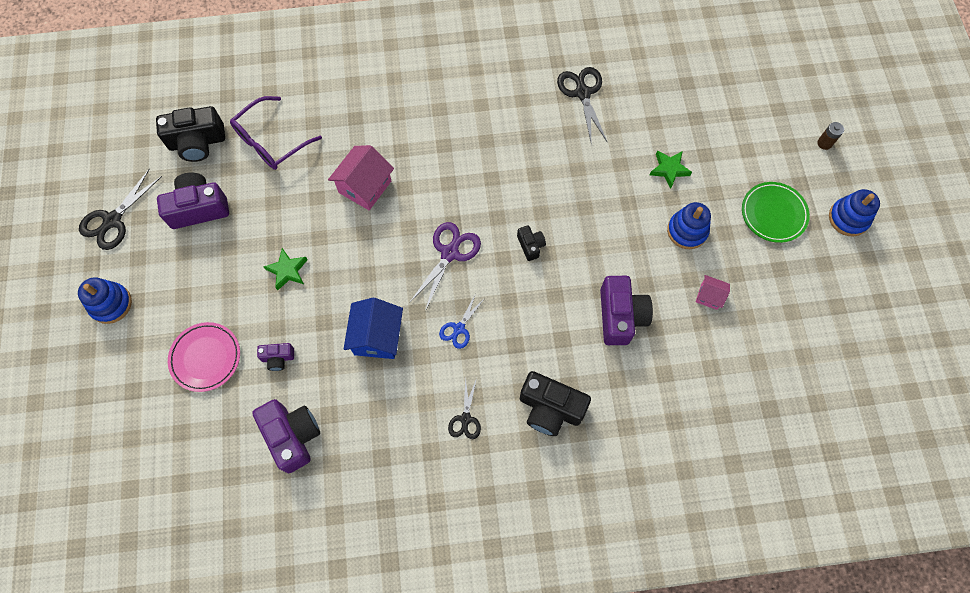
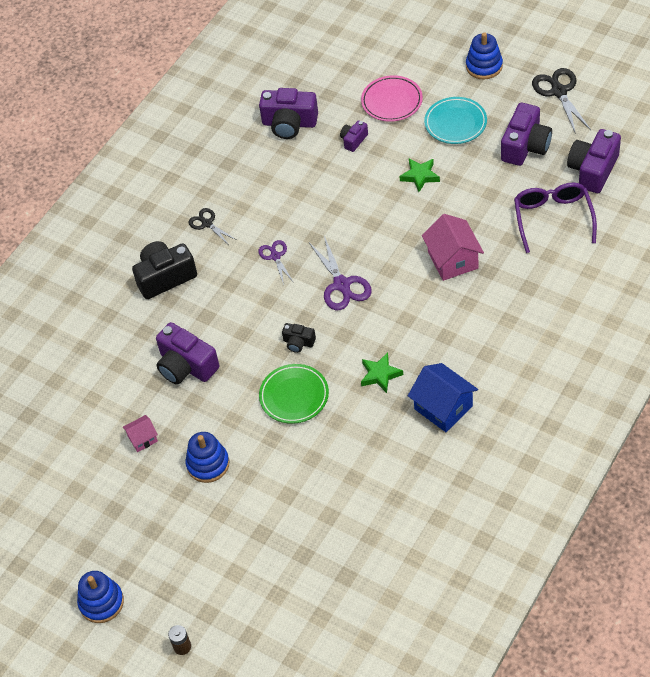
camera: 135 degrees right, 15 degrees down
(197, 142) = (593, 170): black camera -> purple camera
(203, 282) = (455, 123): none -> turquoise plate
(377, 337) = (316, 204): blue house -> blue house (443, 407)
(459, 328) = (275, 256): blue scissors -> purple scissors
(582, 93) = (409, 477): black scissors -> none
(669, 169) = (273, 492): green star -> green star (380, 374)
(773, 214) = (161, 544): green plate -> green plate (294, 396)

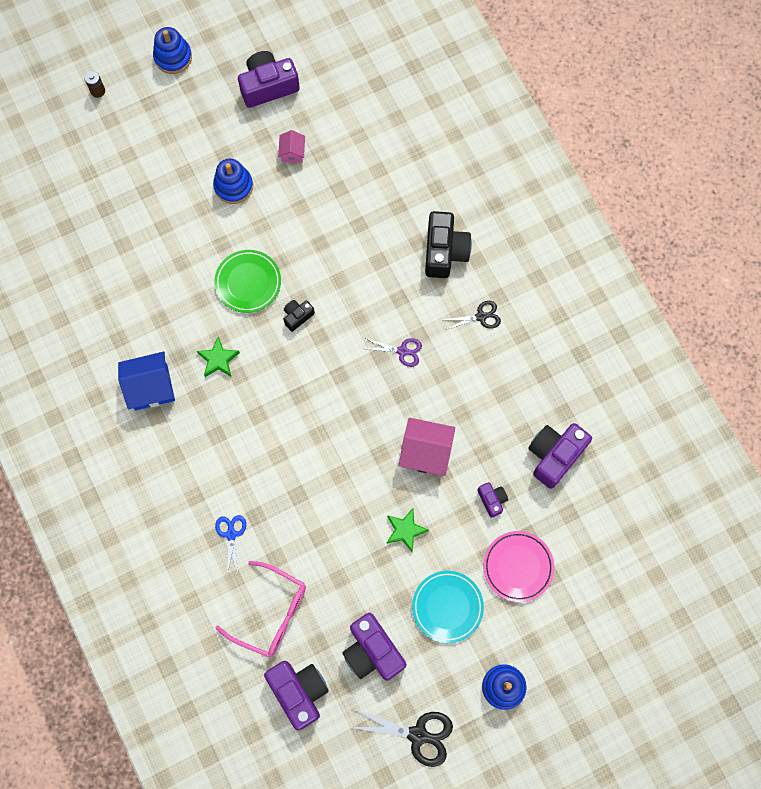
camera: 115 degrees right, 20 degrees up
(186, 366) = (338, 219): purple camera -> purple camera (268, 86)
(342, 284) = (331, 386): purple scissors -> none
(453, 260) = (289, 494): pink house -> pink house (425, 452)
(516, 278) = (231, 534): none -> blue scissors
(553, 219) = (270, 613): purple glasses -> pink glasses

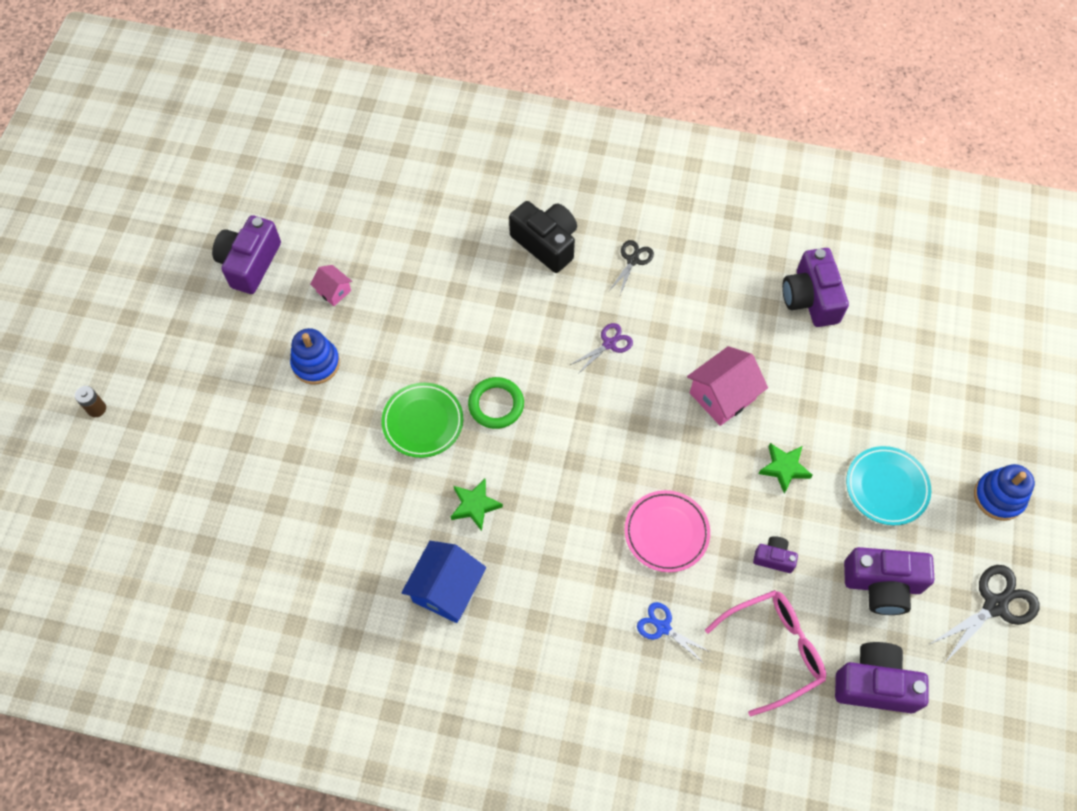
camera: 50 degrees left, 10 degrees down
(173, 57) = (136, 319): blue stacking toy -> none
(297, 316) = (496, 405): black camera -> green ring
(492, 500) = (812, 376): purple camera -> purple camera (773, 558)
(518, 567) = (892, 402): pink plate -> pink plate (666, 532)

